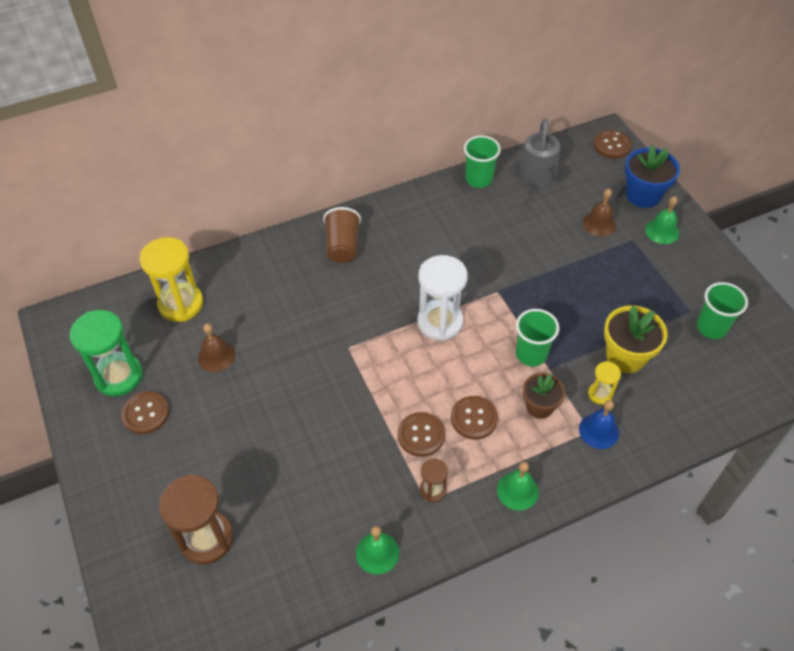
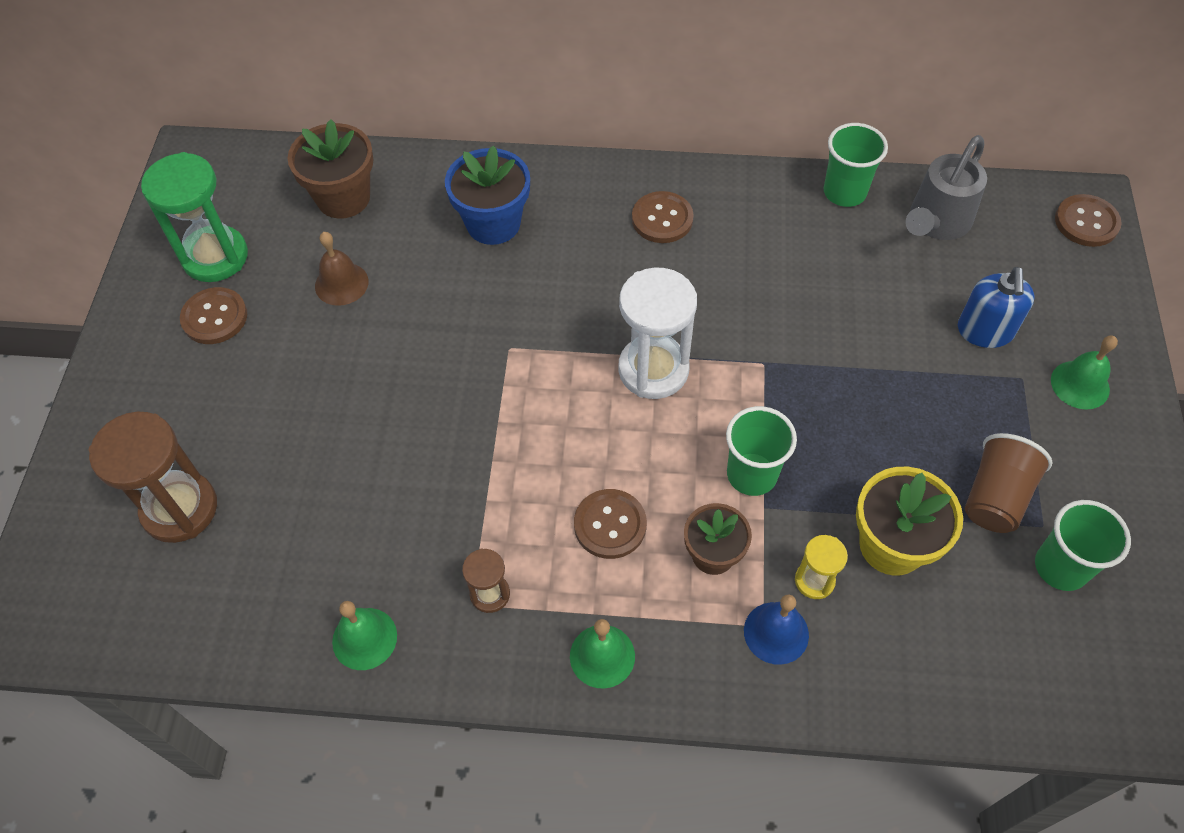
camera: 30 degrees right, 5 degrees up
(181, 304) = (343, 198): yellow hourglass -> brown flower pot
(342, 246) = (592, 208): brown cup -> brown cup (995, 497)
(421, 435) = (524, 512): brown button -> brown button (662, 219)
(599, 223) = (985, 331): brown bell -> blue soap dispenser
(643, 195) = (1086, 317): blue flower pot -> blue flower pot (493, 223)

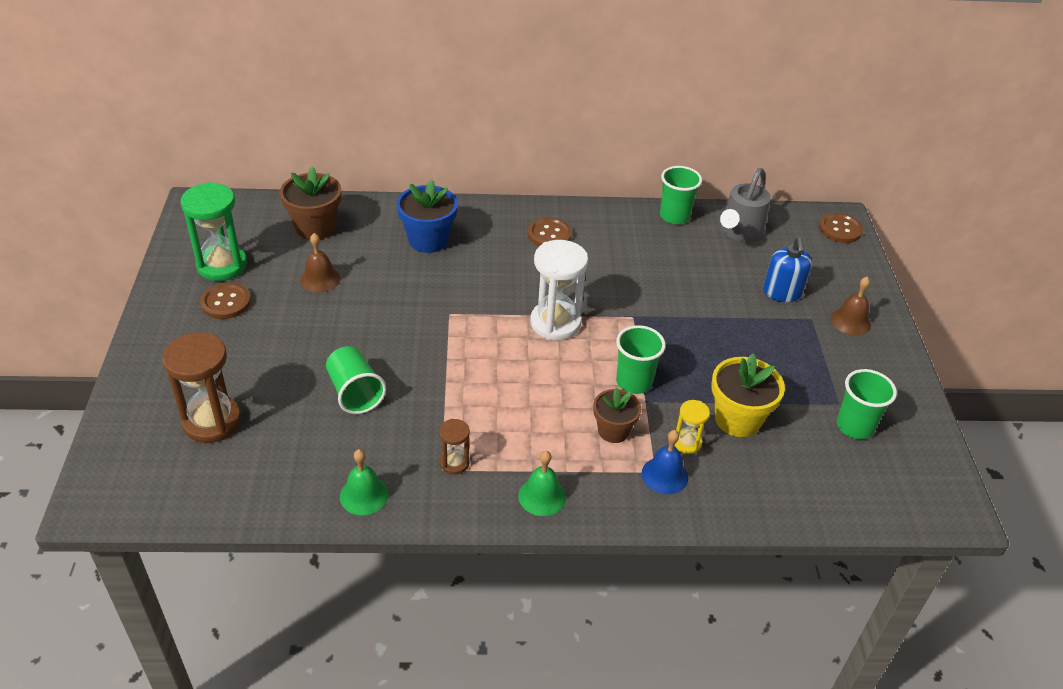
camera: 10 degrees left, 15 degrees down
(369, 472) = (355, 392): none -> green cup
(610, 525) = (537, 417): brown button -> none
(995, 497) = (804, 388): brown cup -> none
(1080, 384) = (850, 321): green bell -> brown bell

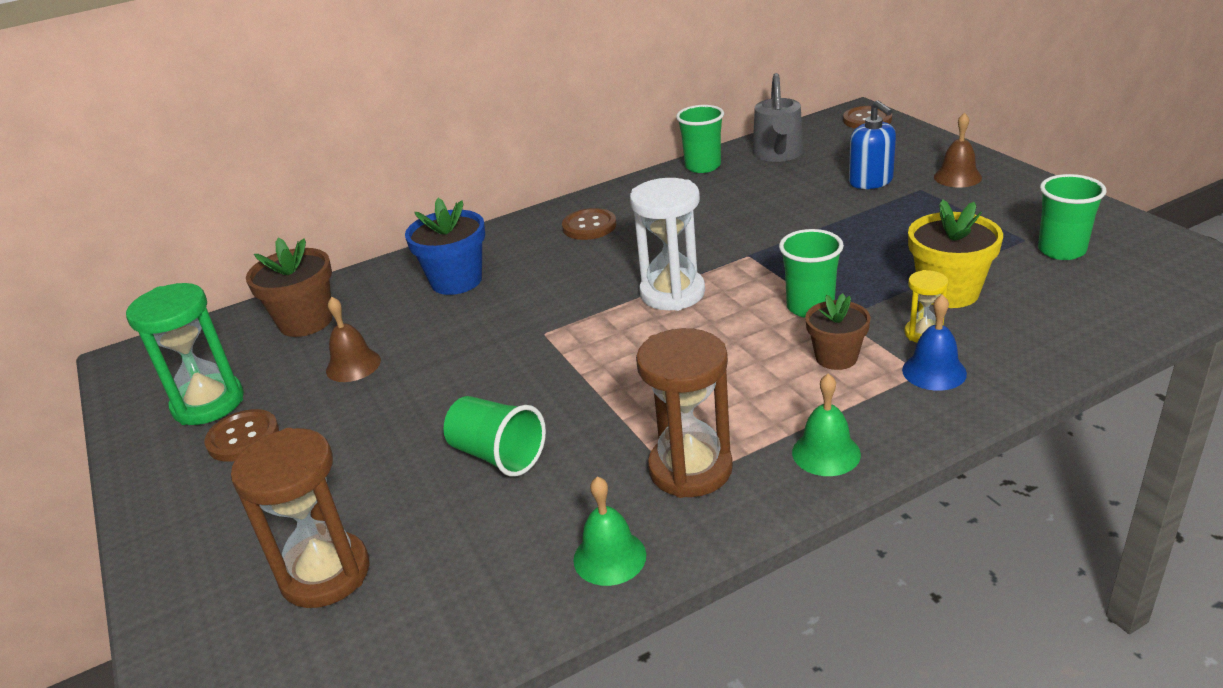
camera: 20 degrees left, 10 degrees down
(454, 463) = (690, 469): brown hourglass -> brown hourglass, size x1.97

